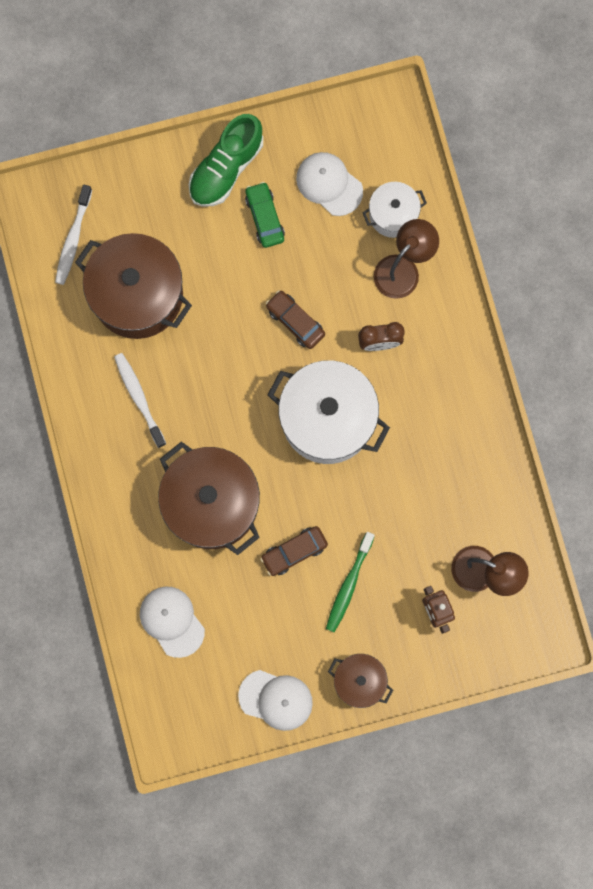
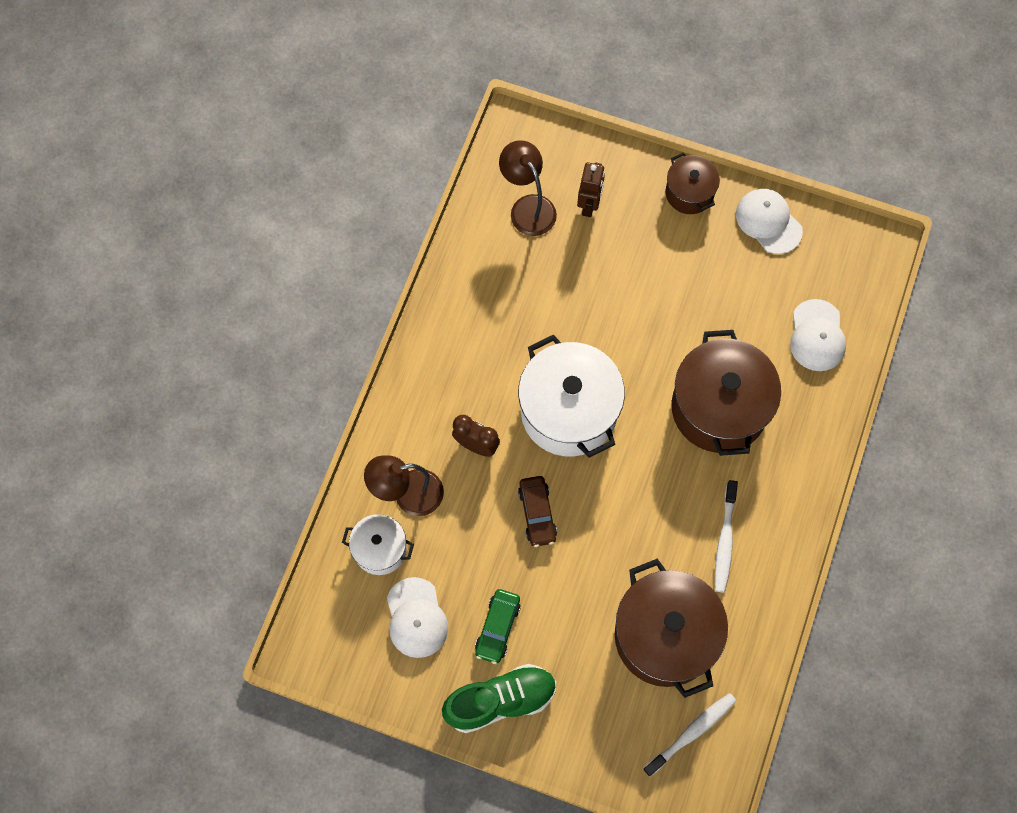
camera: 145 degrees left, 10 degrees down
(294, 552) = (674, 323): brown car -> none
(348, 585) = (646, 268): green toothbrush -> none

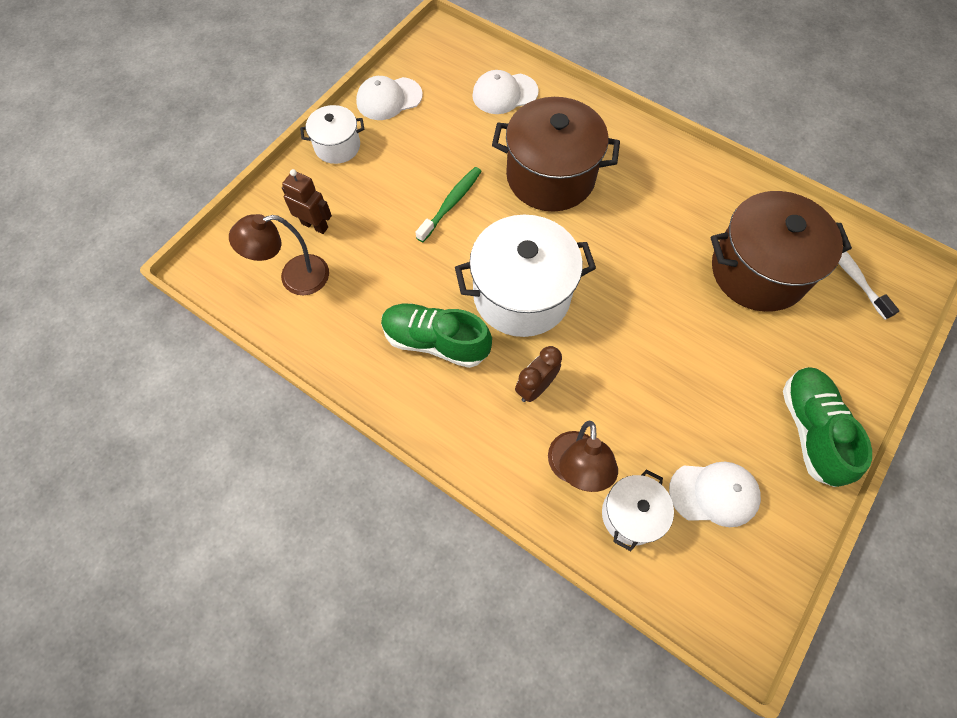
camera: 75 degrees left, 5 degrees down
(497, 348) = (435, 341): none -> green shoe
(497, 628) = (734, 414): green car -> none
(537, 513) = (620, 348): brown car -> none
(654, 320) = (451, 203): none -> green toothbrush
(689, 193) = (337, 146): brown pot -> white pot
(724, 541) = (675, 204): white toothbrush -> none
(817, 336) = (504, 94): white cap -> white cap turned 150 degrees clockwise

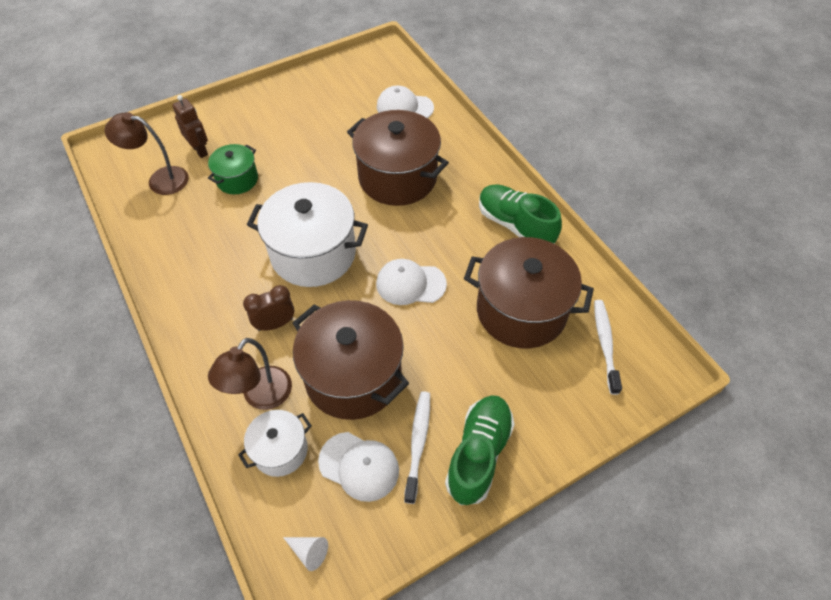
camera: 25 degrees right, 10 degrees down
(337, 146) = (254, 103): white pot -> none
(382, 244) = (237, 179): none -> green pot
(389, 99) = (314, 83): white cap -> white cap (410, 284)
(435, 341) = (225, 261): green shoe -> green shoe (515, 225)
(451, 203) = (307, 170): green toothbrush -> none
(648, 407) = (353, 376): none -> brown pot
(725, 599) = (309, 552): none -> white cone
(752, 445) = (418, 443): none -> white toothbrush

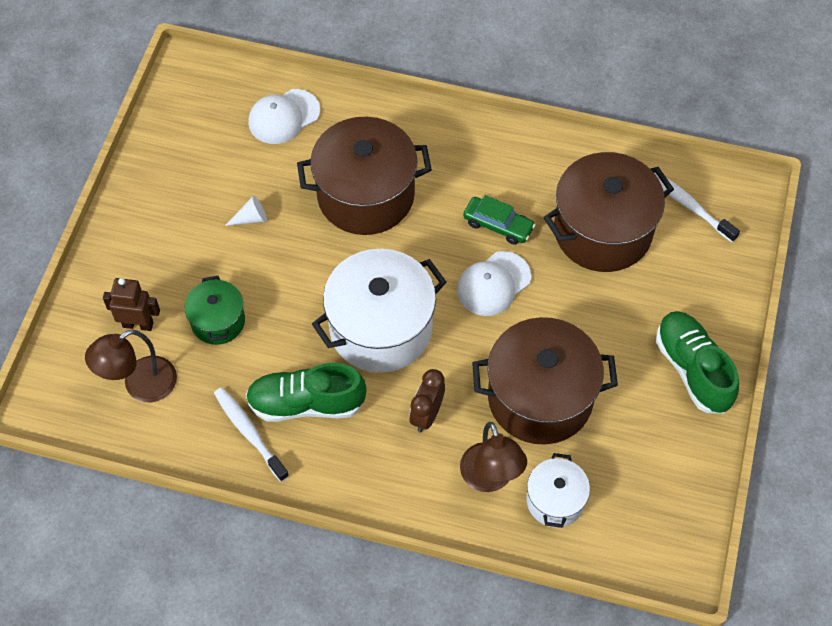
camera: 45 degrees left, 5 degrees up
(309, 552) = (659, 543): white cone -> white cone (251, 218)
(359, 466) = (623, 456): white cap -> none
(418, 443) = (644, 401): white toothbrush -> white toothbrush (249, 432)
(456, 253) = (498, 225): none -> green car
(515, 225) = (517, 158): green shoe -> green shoe (306, 403)

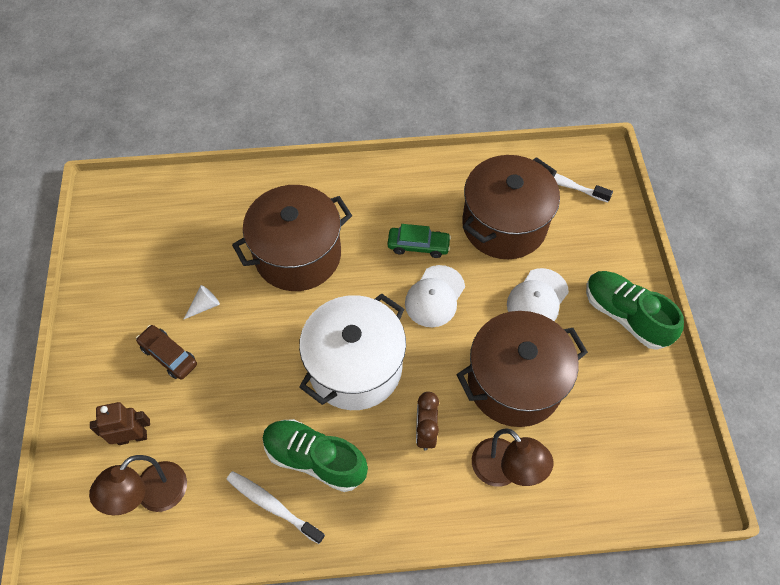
camera: 20 degrees left, 0 degrees up
(198, 257) = (169, 355): none -> brown car
(218, 321) = (207, 409): green pot -> none
(283, 117) = (202, 210): white cap -> white cap (537, 299)
(306, 403) = (315, 459): green shoe -> green shoe turned 45 degrees clockwise
(555, 500) = (566, 471): white pot -> none

